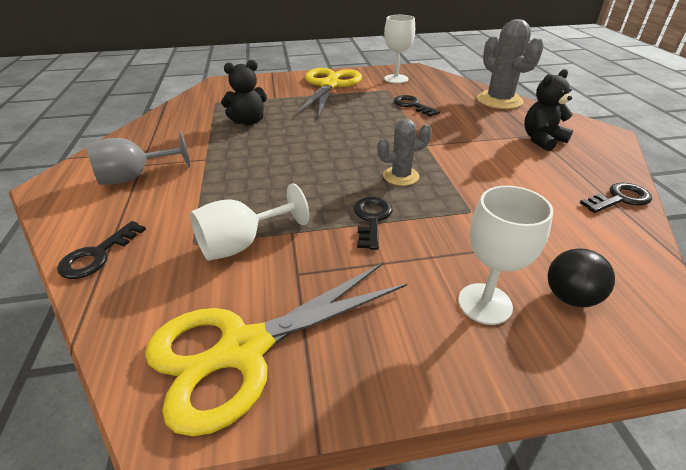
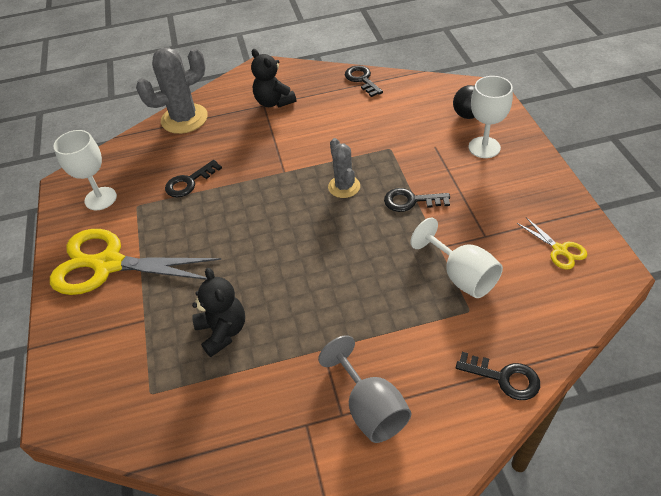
camera: 90 degrees left, 10 degrees up
(241, 350) = (560, 250): yellow scissors -> yellow scissors, size x0.43

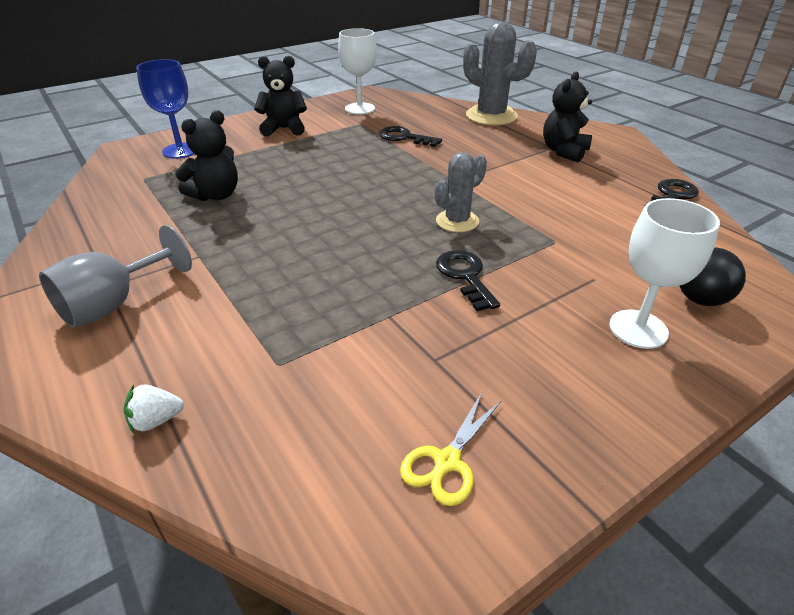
camera: 65 degrees right, 10 degrees down
(101, 358) = (180, 151): none -> blue goblet
(107, 264) = (284, 129): yellow scissors -> black teddy bear
(461, 276) = (342, 346): white goblet -> none
(504, 378) = (156, 420): black key -> white strawberry

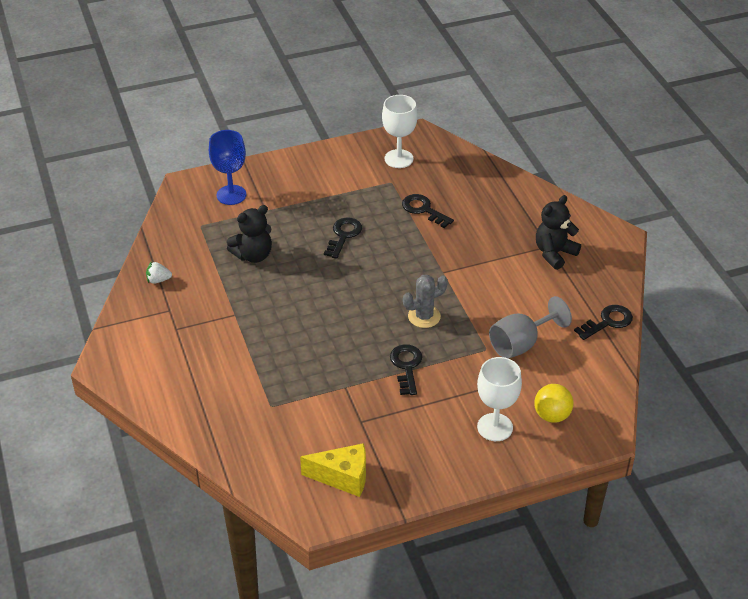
camera: 15 degrees right, 5 degrees up
(114, 304) = (180, 344): grey goblet -> grey goblet (521, 344)
(156, 420) = (202, 425): white strawberry -> white strawberry (158, 280)
(284, 129) = (322, 179): black teddy bear -> none
(324, 166) = (343, 235): none -> black key
(446, 462) = (343, 477): yellow scissors -> yellow cheese
(491, 116) = (517, 191): grey cactus -> none
(700, 299) = (552, 415): black ball -> yellow ball

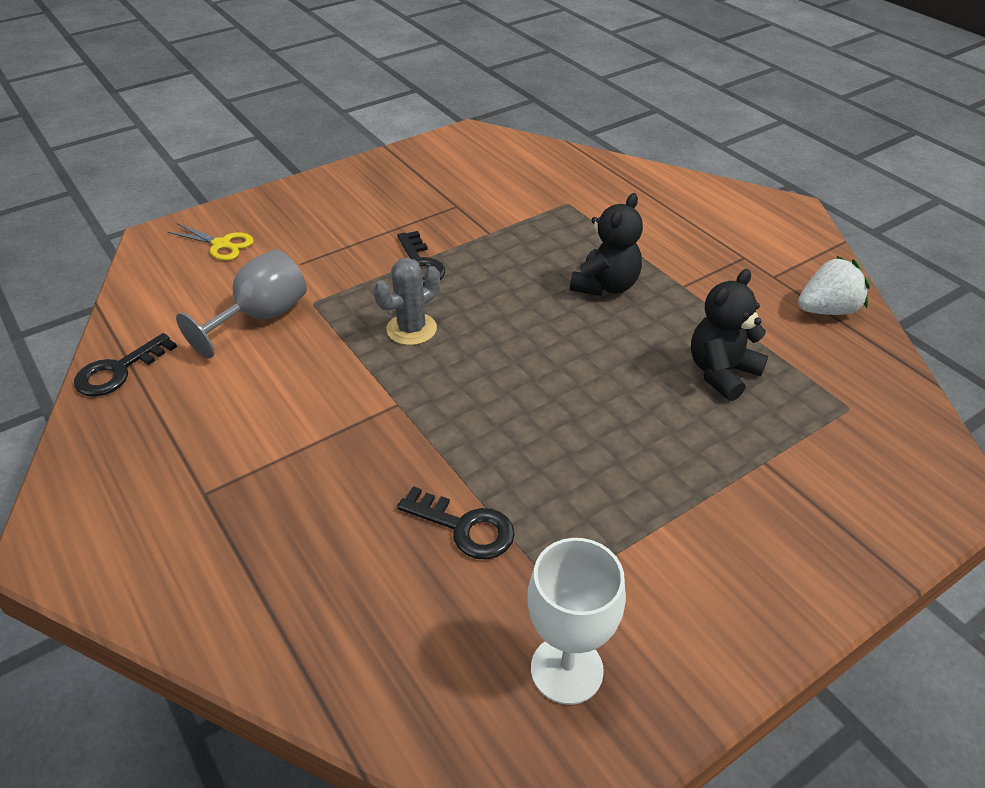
camera: 165 degrees right, 0 degrees up
(158, 280) = (827, 310): white strawberry -> white strawberry, size x1.69
(231, 195) = (853, 482): blue goblet -> none
(343, 235) = (594, 438): black key -> none
(343, 477) = (456, 161): yellow cheese -> none
(495, 427) = (294, 223): white goblet -> none
(552, 415) = (222, 245): yellow ball -> yellow scissors
(554, 253) = (193, 479): black teddy bear -> black teddy bear (605, 286)

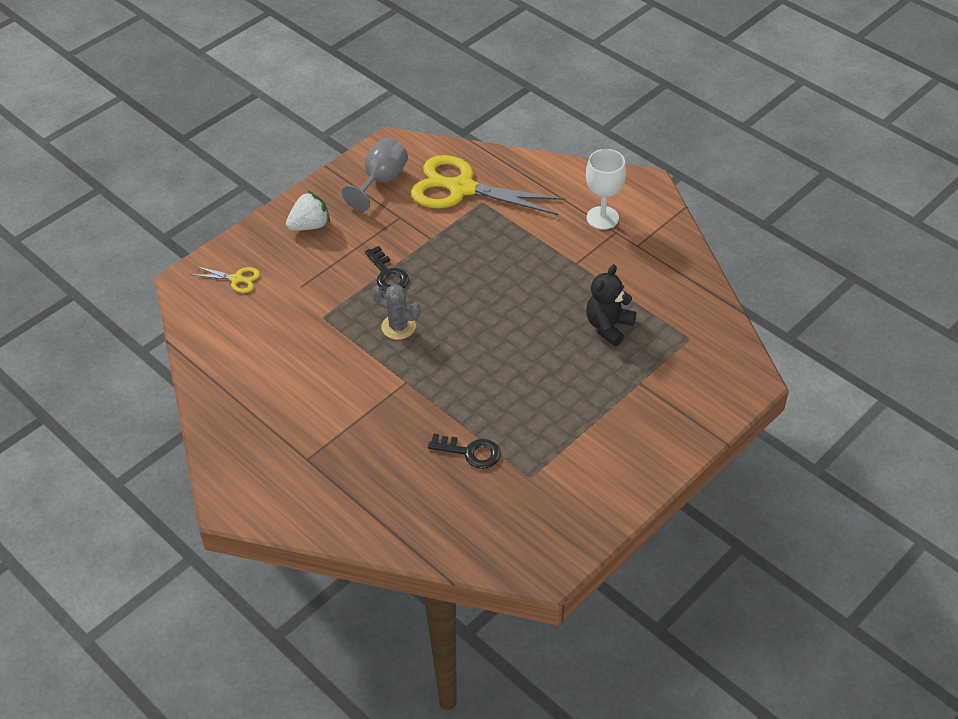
camera: 10 degrees left, 5 degrees up
(118, 371) = (212, 389): black key -> none
(261, 317) = (291, 334): grey goblet -> grey goblet (381, 181)
(411, 329) = (398, 327): grey cactus -> grey cactus turned 75 degrees clockwise
(543, 186) = (460, 188): none -> yellow scissors
(566, 669) = (544, 516): white goblet -> white goblet (602, 218)
(605, 286) = (523, 271): black teddy bear -> none
(827, 310) = (674, 267): white strawberry -> white strawberry (310, 225)

